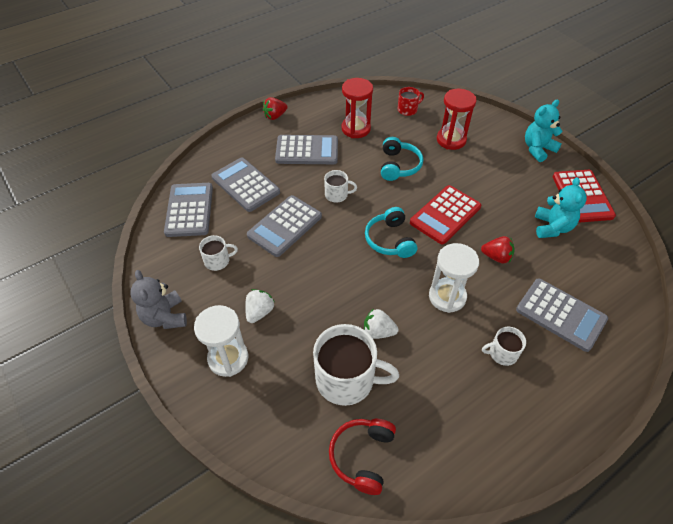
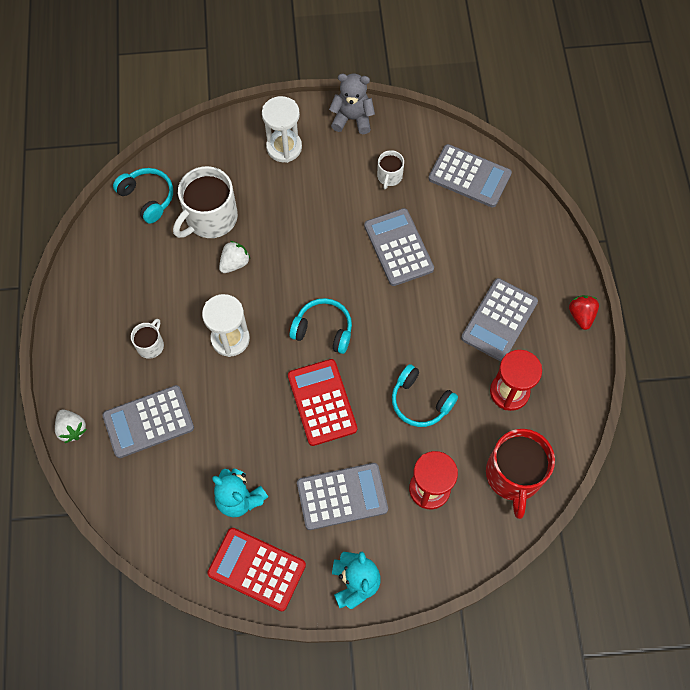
camera: 120 degrees right, 15 degrees up
(245, 185) = (477, 237): grey calculator -> grey calculator (342, 496)
(259, 312) = (313, 186): white strawberry -> white strawberry (72, 429)
(337, 195) = (413, 315): white mug -> none
(362, 456) = (148, 198): red headphones -> turquoise headphones
(408, 109) = (513, 475): red mug -> red mug, size x1.98
(496, 257) = (242, 413): red strawberry -> none

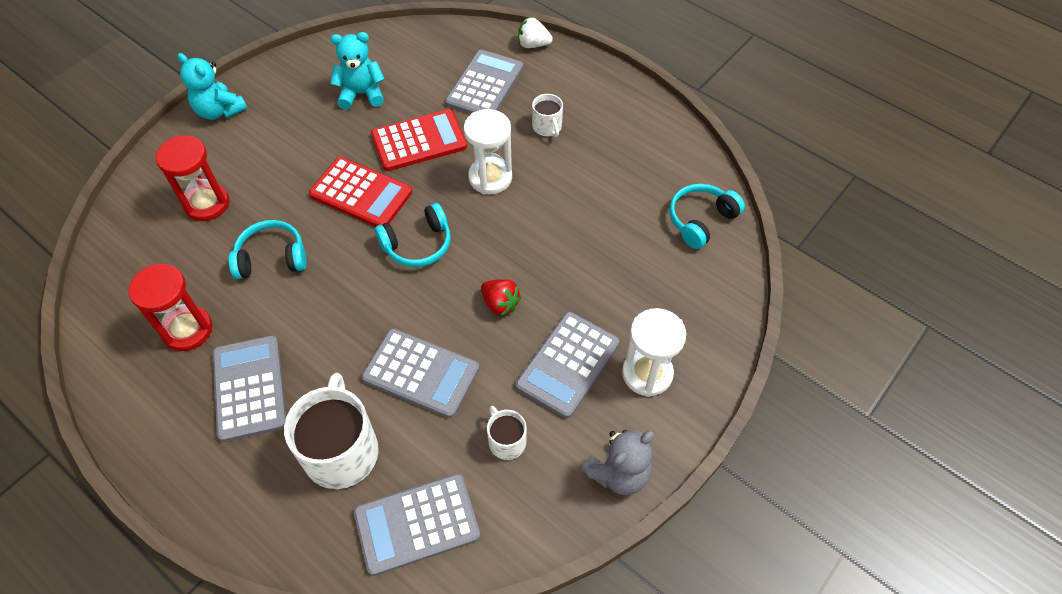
camera: 135 degrees right, 10 degrees down
(148, 198) = (701, 220): turquoise headphones -> turquoise headphones turned 135 degrees clockwise
(210, 218) = (627, 250): white mug -> white mug (341, 451)
(235, 263) = (558, 232): white strawberry -> none
(256, 569) = (304, 69): red calculator -> red calculator (419, 141)
(342, 496) = (280, 149): grey calculator -> grey calculator (568, 364)
(513, 475) = (133, 267): red mug -> none
(581, 315) = (157, 467): red strawberry -> red strawberry (500, 304)

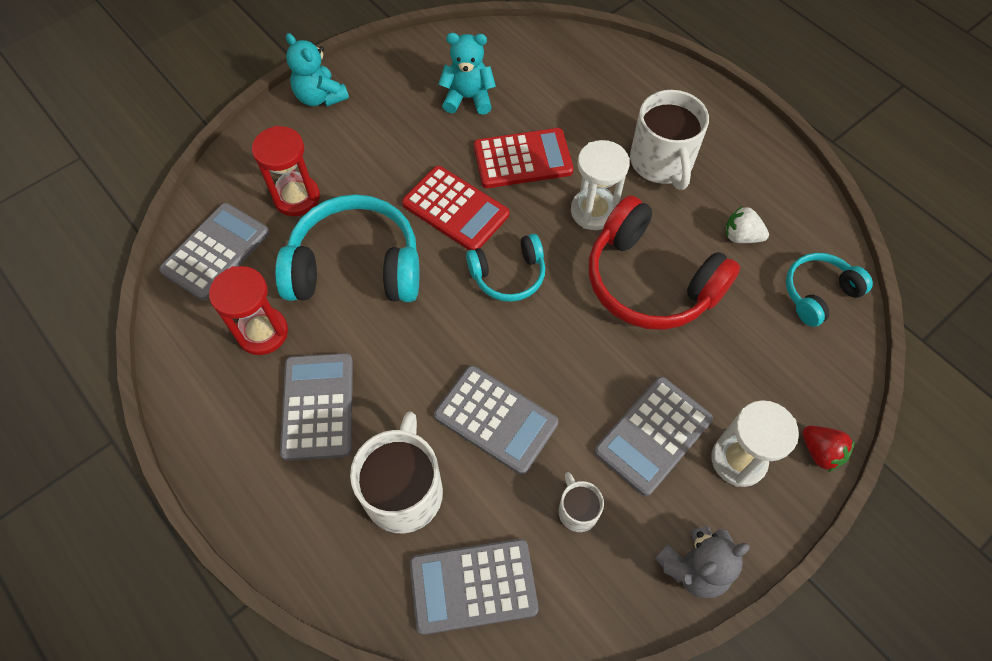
camera: 10 degrees right, 5 degrees up
(271, 258) = (356, 267): turquoise headphones -> turquoise headphones, size x1.78
(484, 85) = (599, 106): grey calculator -> grey calculator (216, 252)
(500, 304) = (588, 355): red strawberry -> red strawberry (820, 452)
(533, 45) = (657, 66): white strawberry -> white strawberry (741, 236)
(547, 127) = (661, 162): white mug -> white mug, size x1.98
(549, 231) = (650, 281): none -> red headphones

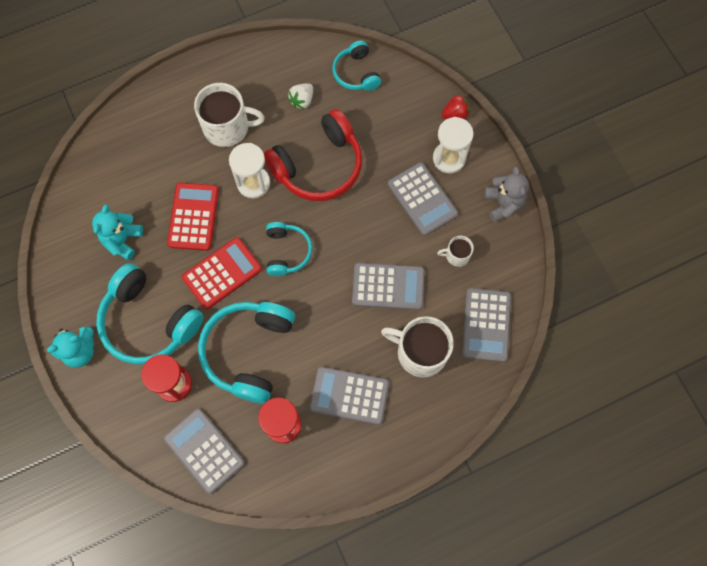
camera: 75 degrees left, 10 degrees up
(371, 151) = (149, 321): none -> turquoise headphones
(496, 419) = (388, 286): grey calculator -> grey calculator turned 45 degrees clockwise

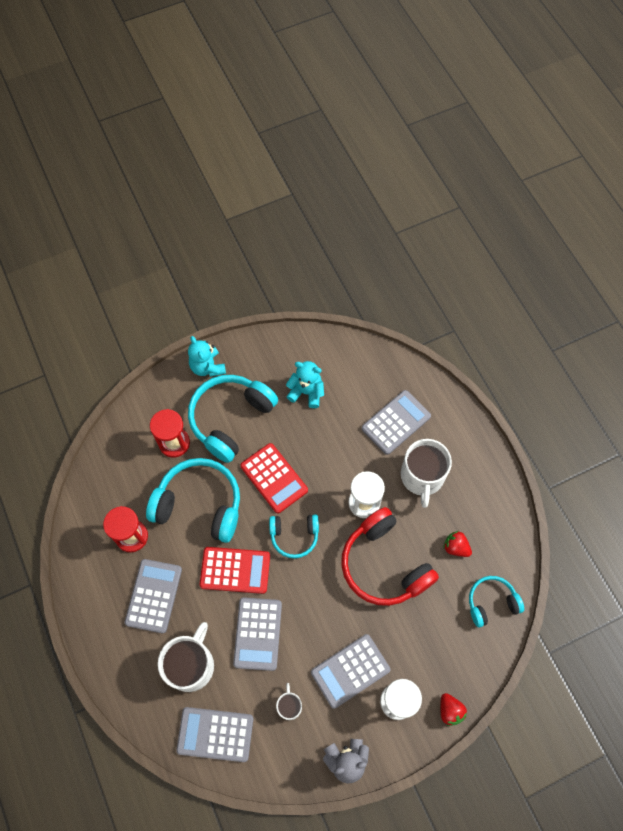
camera: 90 degrees right, 5 degrees down
(193, 217) = (329, 450): red calculator -> red calculator (235, 570)
(204, 450) = (115, 470): grey calculator -> grey calculator (396, 422)
(302, 100) = (455, 547): white strawberry -> red strawberry

